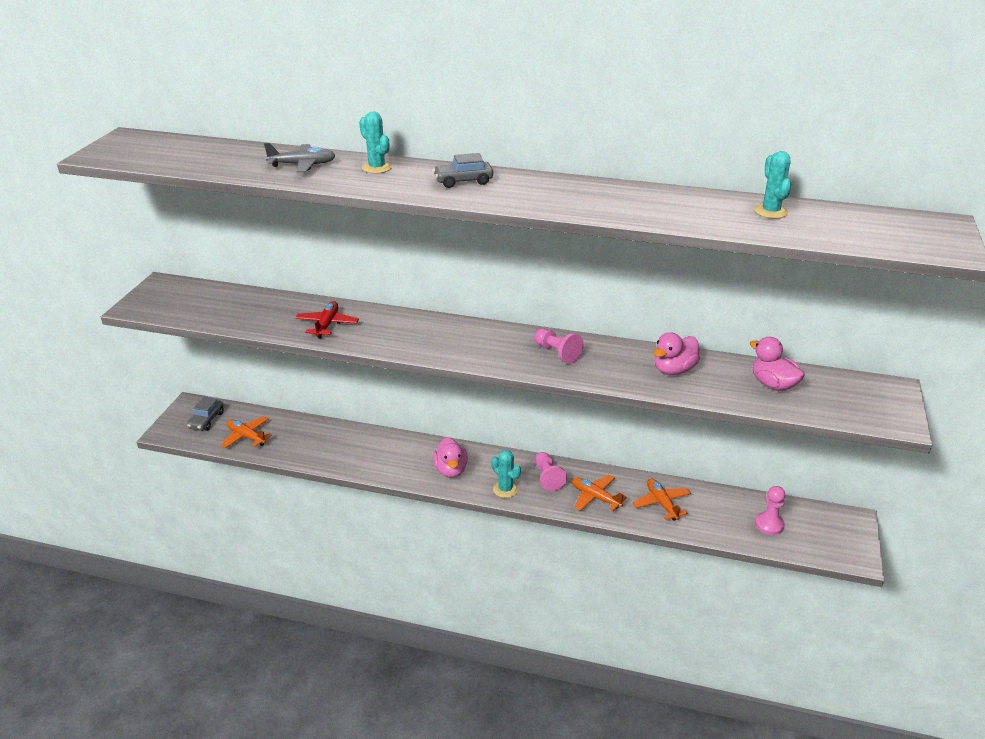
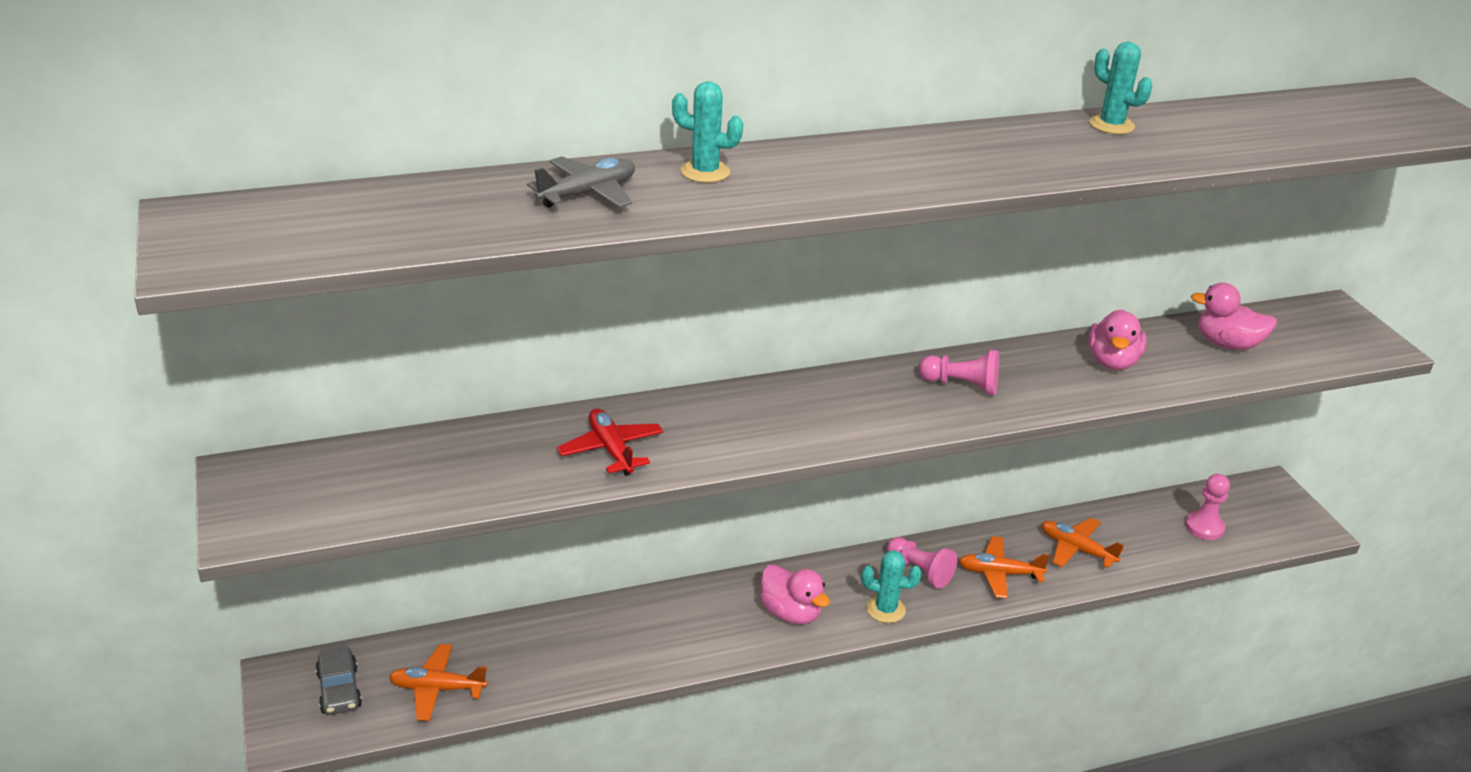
camera: 35 degrees left, 0 degrees up
(463, 181) = (854, 164): grey car -> none
(770, 212) = (1246, 120): turquoise cactus -> turquoise cactus (1111, 125)

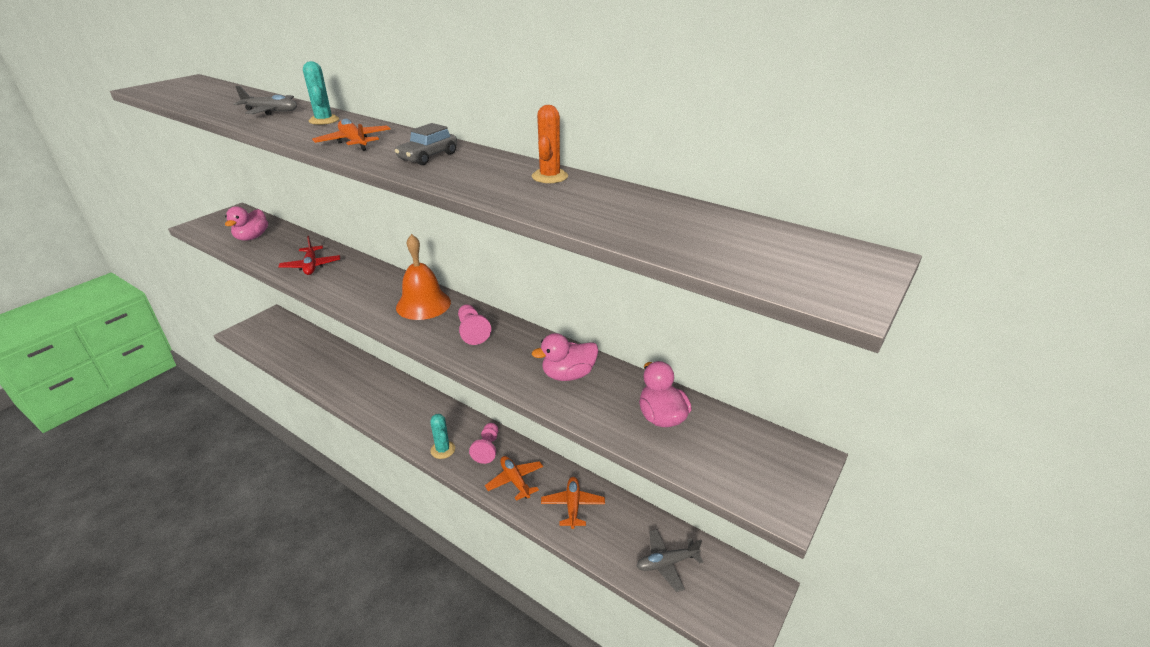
camera: 55 degrees right, 0 degrees up
(339, 690) = (272, 330): grey car -> grey car (428, 157)
(437, 689) = (287, 350): orange plane -> orange plane (354, 142)
(611, 450) = (311, 266): red plane -> red plane turned 135 degrees clockwise
(791, 613) = (412, 419): pink duck -> pink duck (252, 237)
(853, 395) = (423, 304): none -> orange bell
(1111, 125) = (549, 177): turquoise cactus -> orange cactus
(1204, 527) = (667, 563): pink pawn -> grey plane

